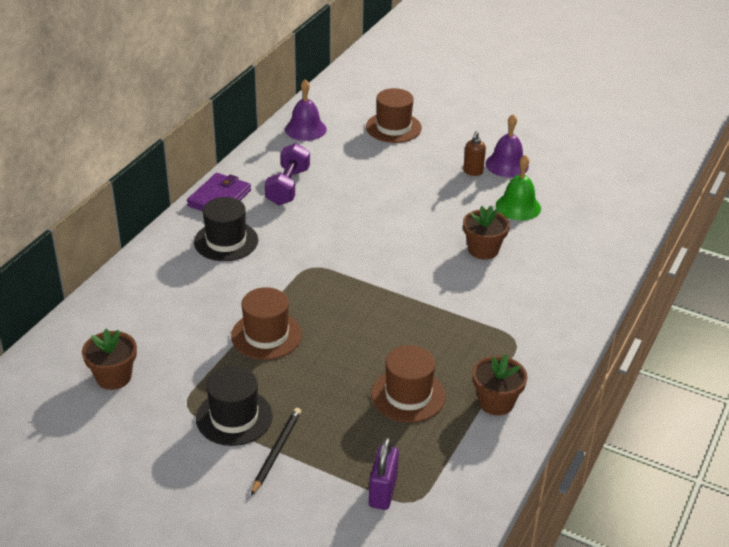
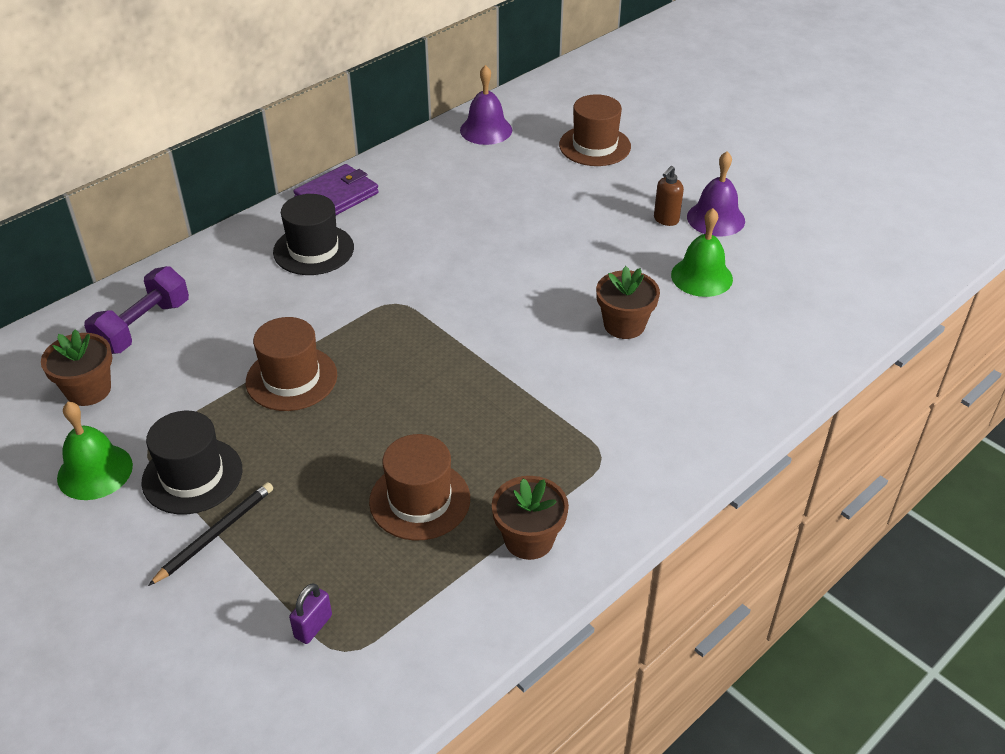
camera: 20 degrees right, 5 degrees up
(157, 431) = (95, 471): none -> green bell
(288, 187) = (424, 197): purple dumbbell -> purple dumbbell (143, 327)
(383, 492) = (313, 626): purple padlock -> purple padlock, size x0.65

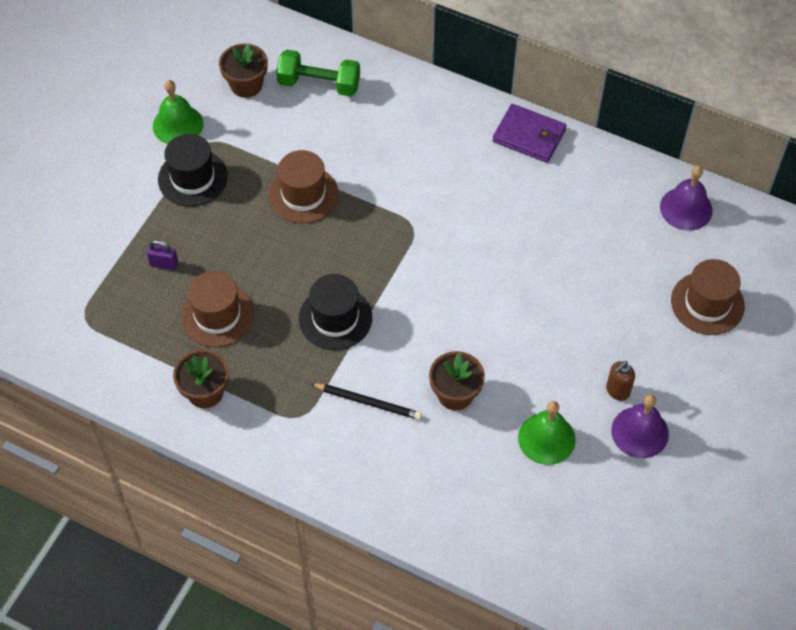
camera: 70 degrees right, 15 degrees up
(143, 327) = (319, 84): purple dumbbell -> green dumbbell
(215, 534) = (150, 212): black pencil -> black pencil (368, 402)
(313, 250) = (452, 149): black hat -> black hat (335, 318)
(313, 626) = (97, 294): purple padlock -> purple padlock (164, 264)
(666, 220) = (617, 391): brown soap dispenser -> brown soap dispenser turned 60 degrees counterclockwise

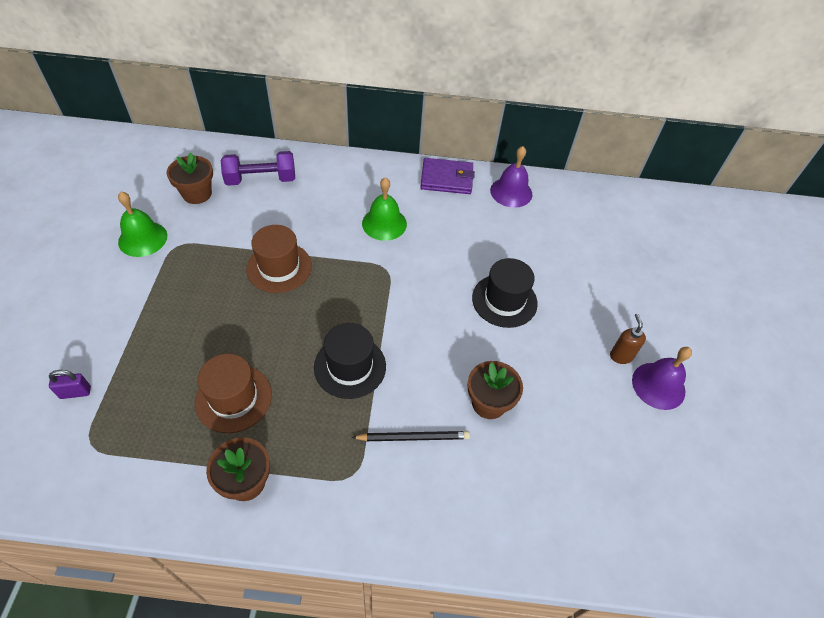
camera: 25 degrees left, 5 degrees down
(164, 264) = (163, 364): purple padlock -> purple padlock (75, 392)
(192, 178) = (170, 279): black hat -> black hat (504, 300)
(319, 84) = (261, 179): green dumbbell -> purple dumbbell
(546, 438) = (587, 418): green bell -> green bell (384, 223)
(617, 391) = (620, 356): brown soap dispenser -> brown soap dispenser turned 150 degrees clockwise
(686, 208) = (589, 201): purple bell -> purple bell (511, 192)
(707, 303) = (645, 265): brown hat -> none

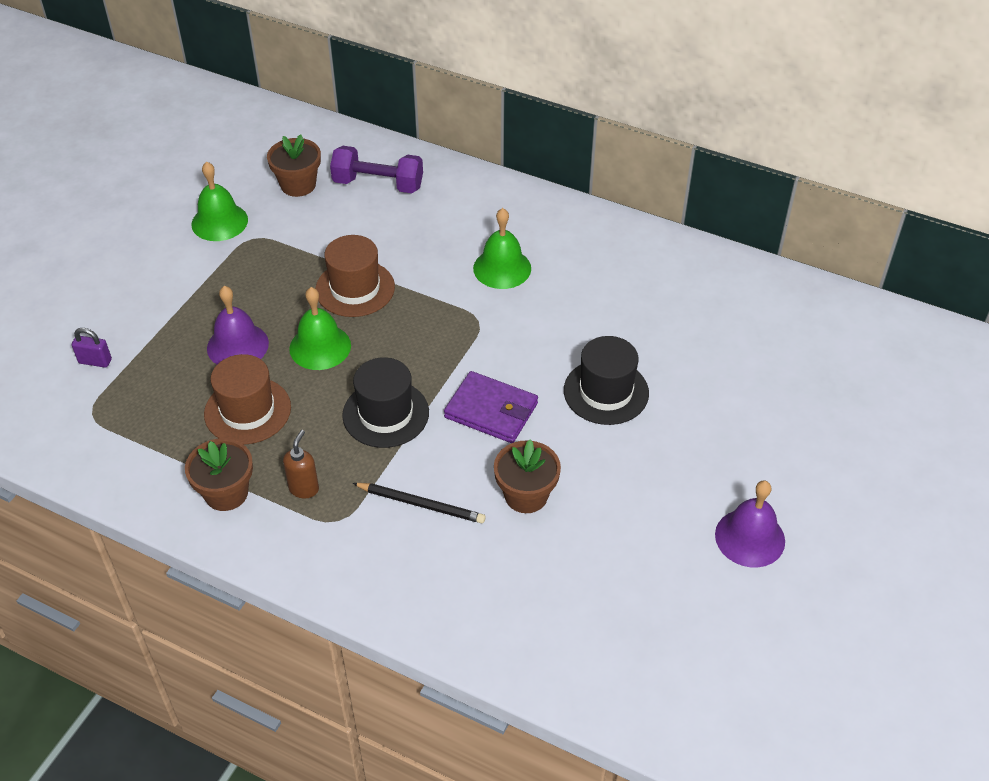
camera: 25 degrees right, 5 degrees down
(271, 324) = (320, 347): none -> green bell
(446, 179) = (609, 232): purple wallet -> purple wallet (491, 410)
(511, 192) = (687, 267): purple bell -> purple bell (237, 345)
(620, 356) = (720, 492): brown soap dispenser -> brown soap dispenser (304, 488)

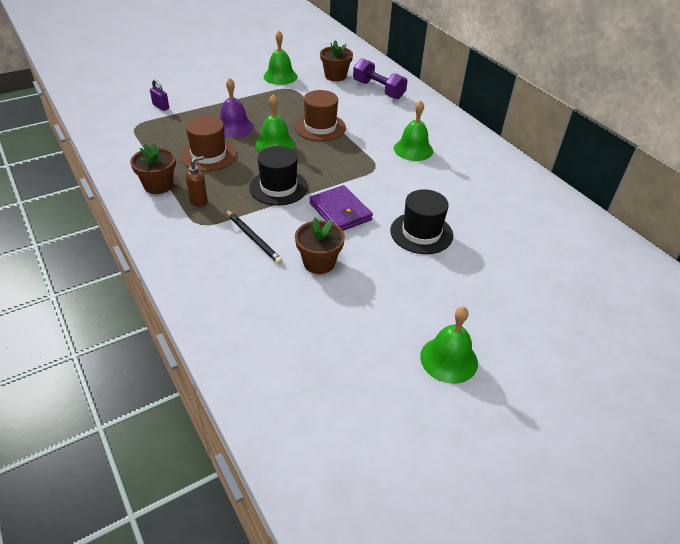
camera: 30 degrees right, 5 degrees down
(750, 537) = (449, 359): purple bell -> green bell

